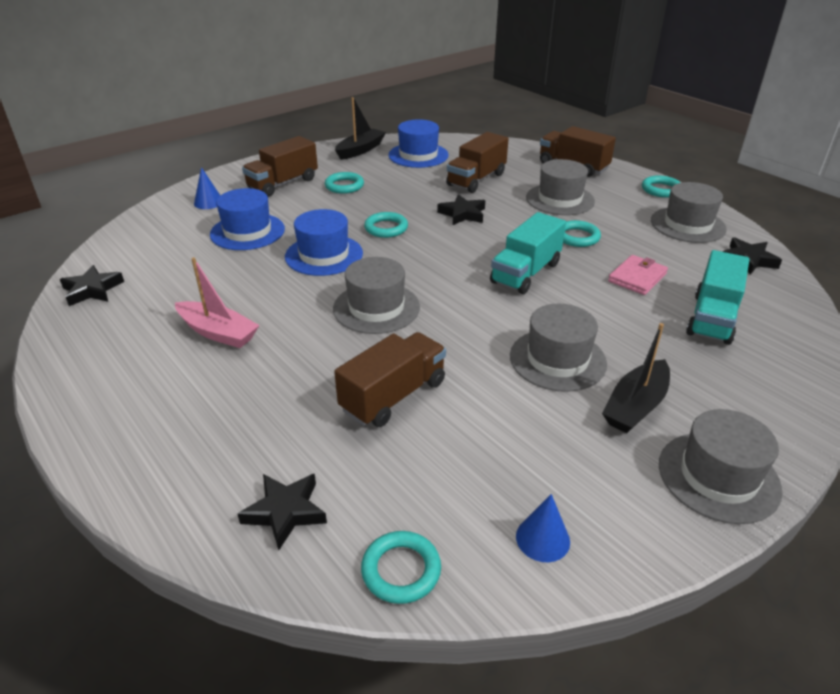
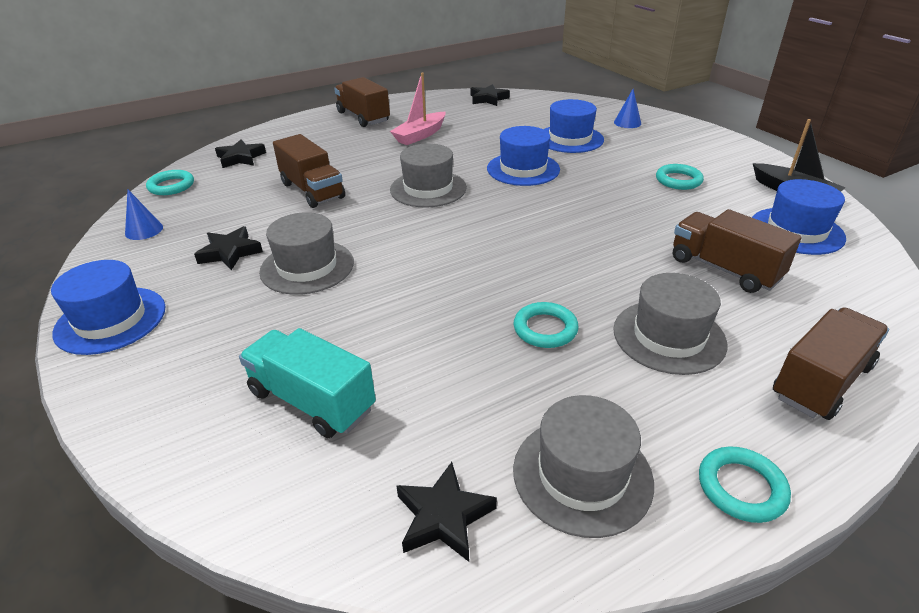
camera: 100 degrees right, 0 degrees up
(283, 184) = (676, 151): brown truck -> brown truck (363, 117)
(386, 228) = (575, 199): turquoise ring -> none
(463, 214) = (612, 247): black star -> black star (230, 252)
(525, 273) = (463, 272): turquoise truck -> none
(635, 406) = (218, 297): black boat -> none
(637, 277) = (428, 359): pink wallet -> none
(718, 476) = (111, 320): grey hat -> blue hat

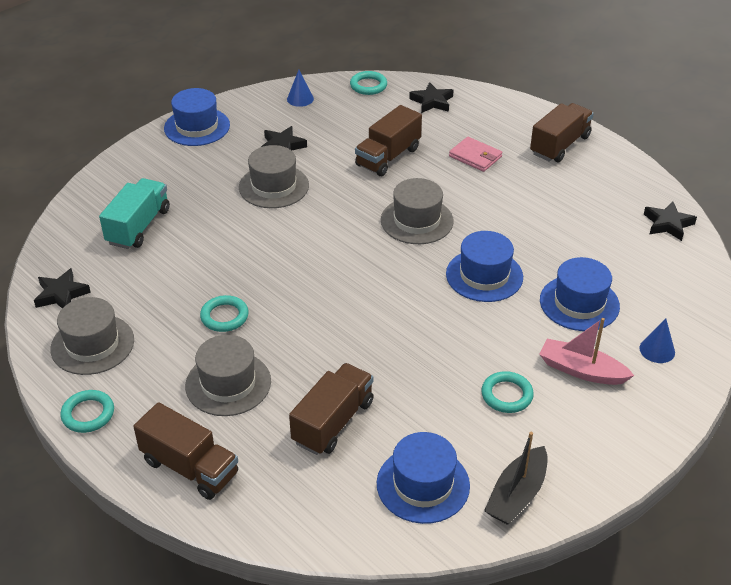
camera: 75 degrees right, 5 degrees up
(349, 150) = (475, 156): none -> pink wallet
(420, 135) = (533, 193): pink boat -> pink boat (581, 370)

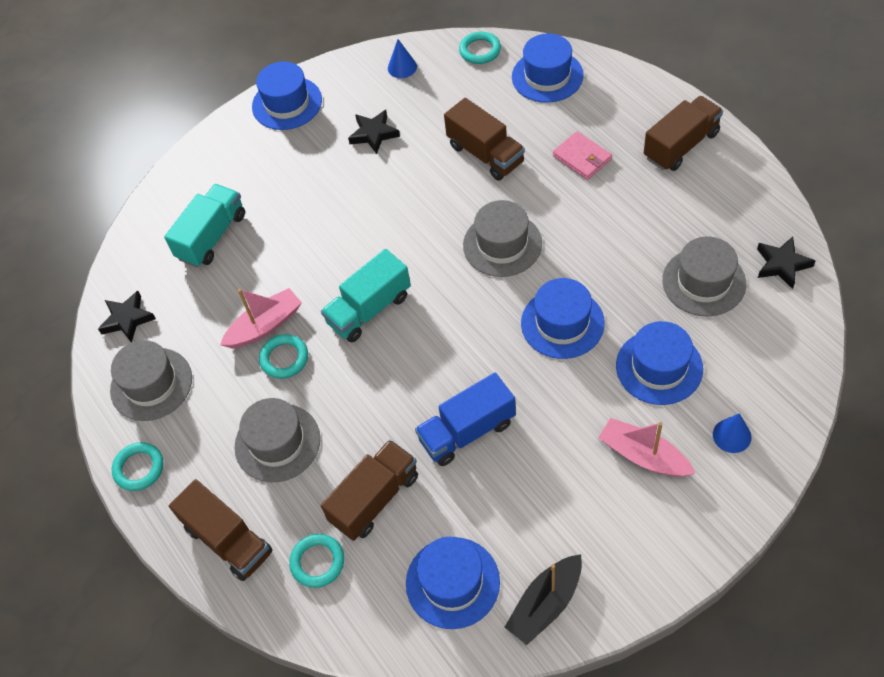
camera: 15 degrees right, 15 degrees up
(201, 292) = (265, 326): none -> pink boat
(274, 186) = (357, 189): grey hat -> grey hat (703, 282)
(301, 274) = (369, 309): none -> turquoise truck
(388, 157) = (485, 154): brown truck -> brown truck turned 90 degrees counterclockwise
(413, 362) = (467, 431): none -> blue truck
(432, 101) = (547, 76): black star -> blue hat
(506, 395) = (558, 480): turquoise ring -> turquoise ring (317, 562)

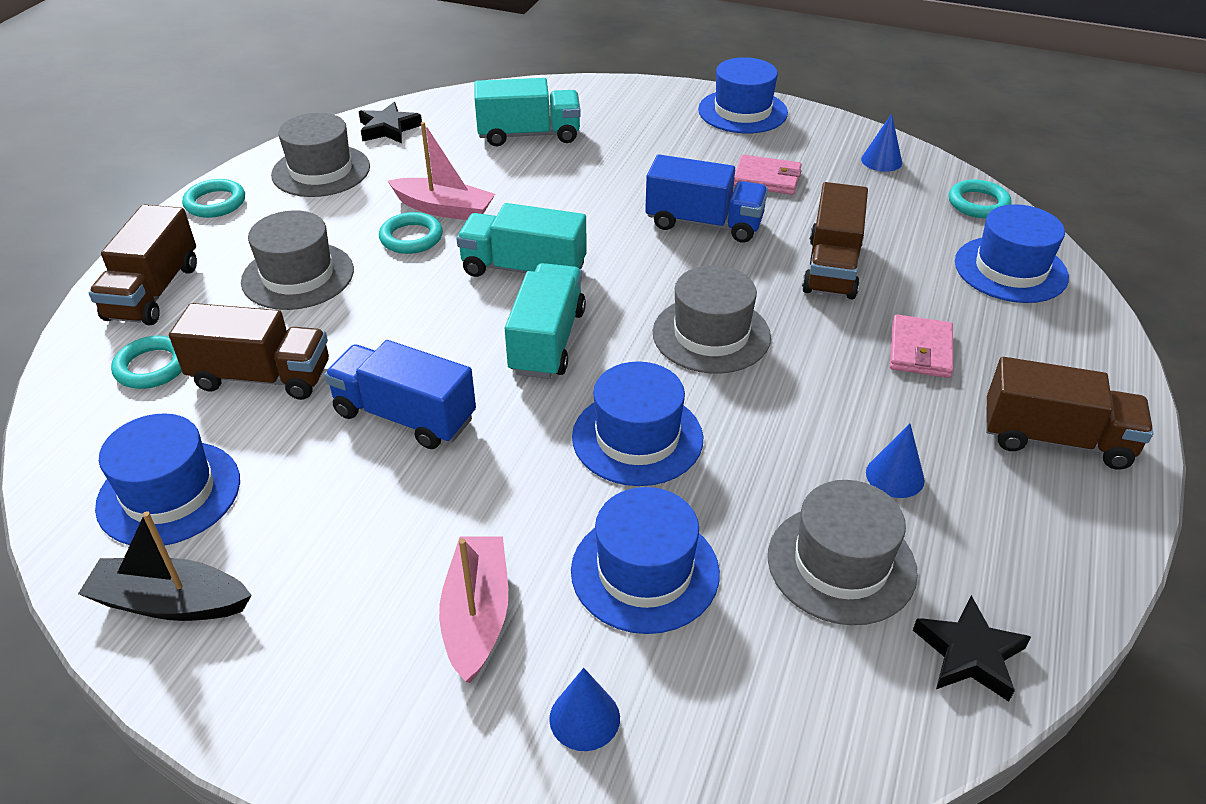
camera: 50 degrees right, 15 degrees down
(373, 134) = (767, 178): black star -> pink wallet
(395, 191) = (704, 223): none -> blue truck
(450, 328) = (547, 341): none -> turquoise truck
(663, 226) = (895, 476): none -> blue cone

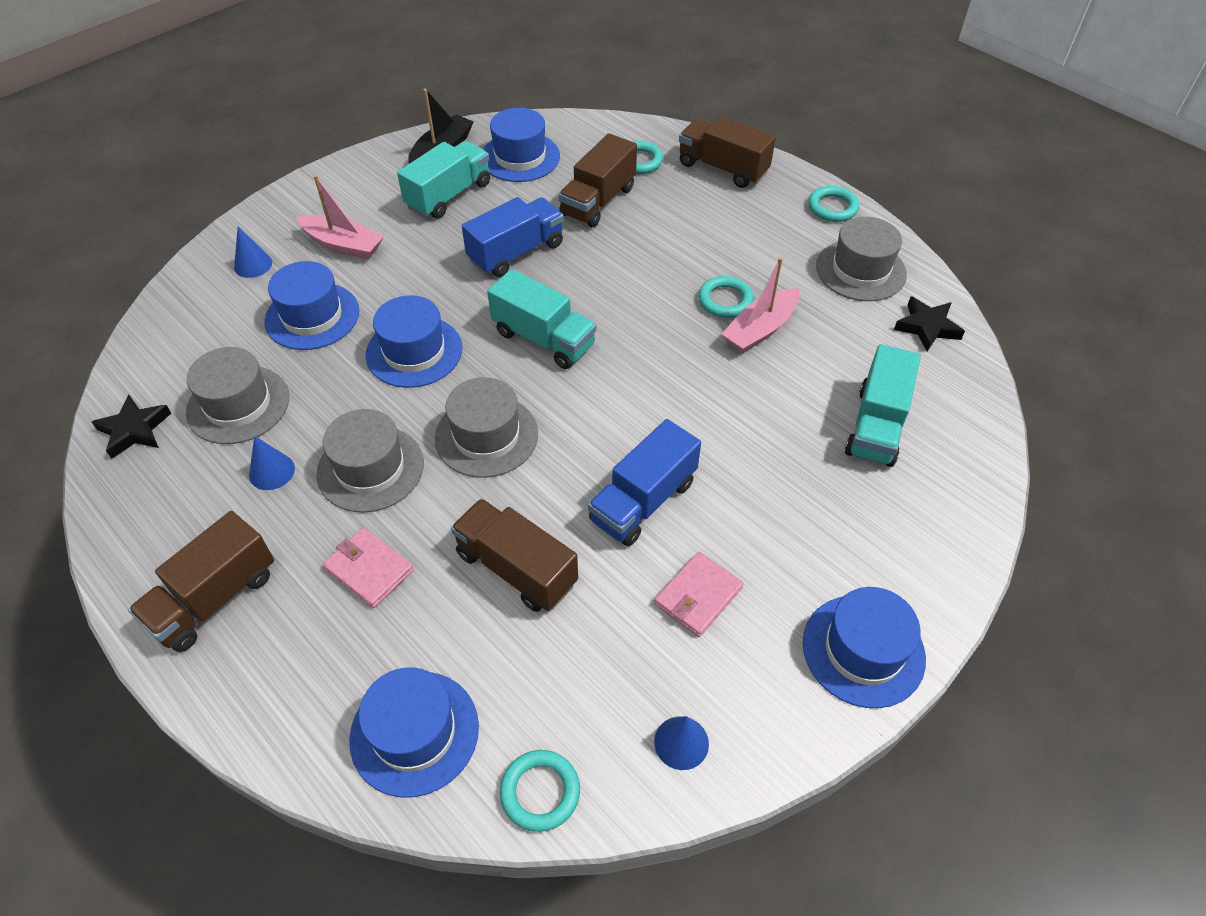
camera: 115 degrees right, 10 degrees up
(298, 276) = (705, 233): grey hat -> grey hat (370, 468)
(524, 269) = (642, 353): turquoise truck -> turquoise truck (449, 195)

